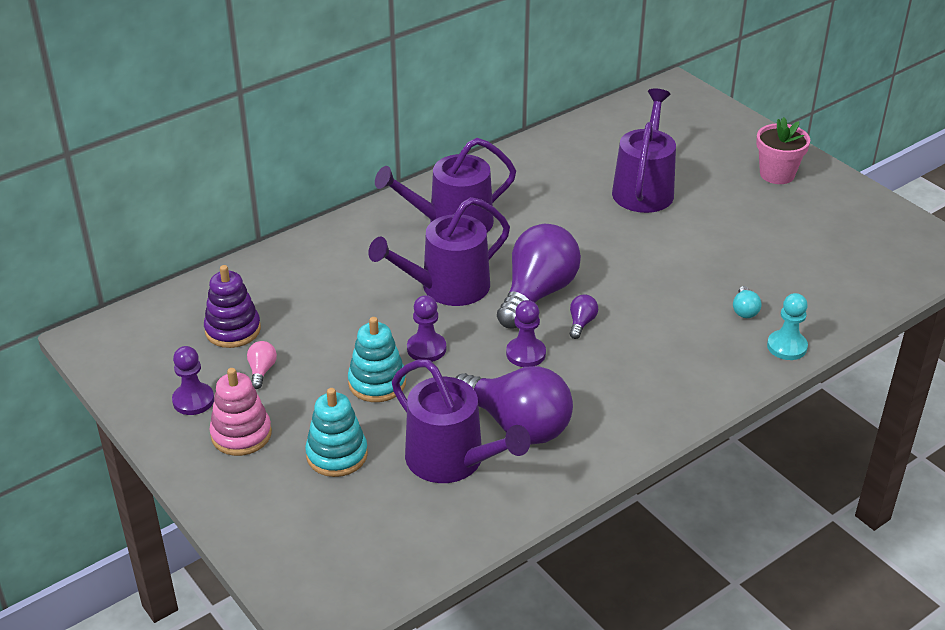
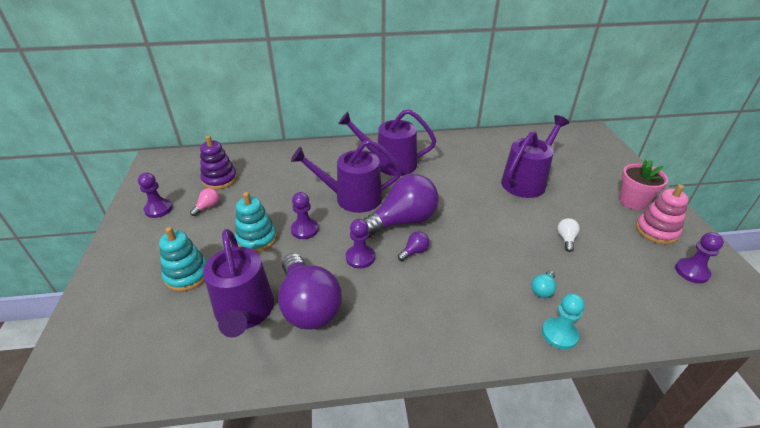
camera: 30 degrees right, 0 degrees up
(241, 434) = (156, 239): pink stacking toy -> pink stacking toy (656, 231)
(733, 246) = (566, 239): none -> white light bulb
(872, 236) = (691, 271): none -> purple pawn

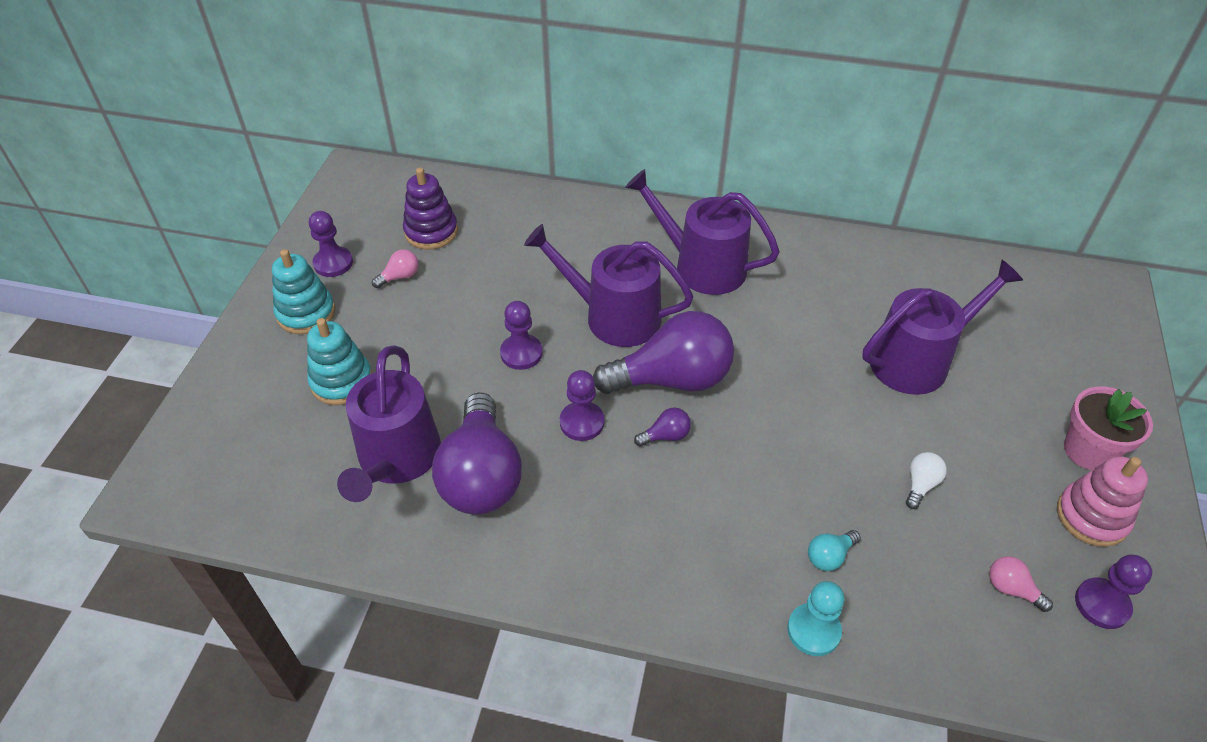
camera: 20 degrees right, 10 degrees up
(257, 239) = (449, 350): turquoise stacking toy -> turquoise stacking toy (306, 313)
(645, 277) = (1011, 589): none -> pink light bulb

